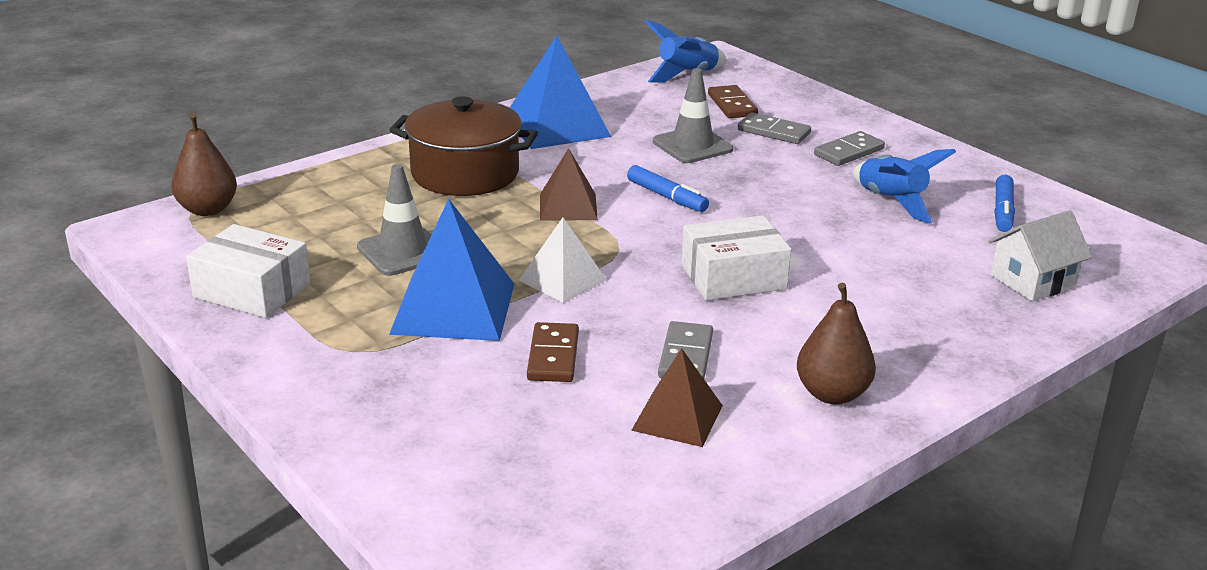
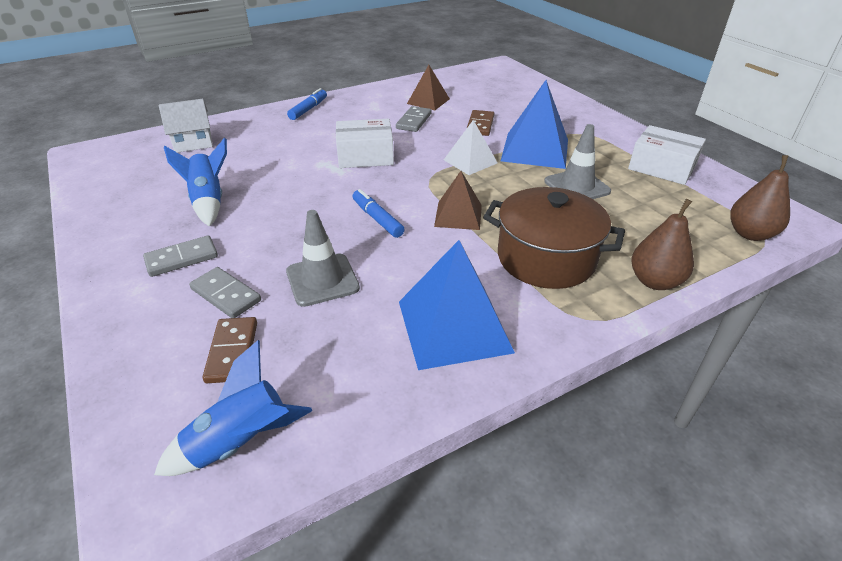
camera: 170 degrees left, 10 degrees up
(832, 394) = (355, 104): brown pear -> brown pear (654, 281)
(1003, 211) = (139, 188): blue marker -> blue marker (308, 109)

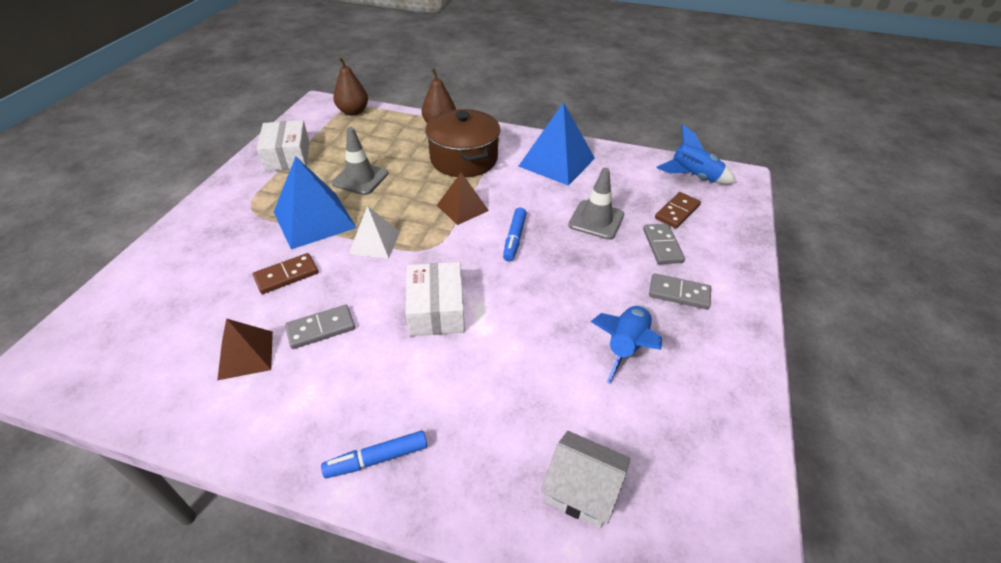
camera: 135 degrees left, 5 degrees up
(365, 156) = (436, 309): white box -> white box turned 45 degrees clockwise

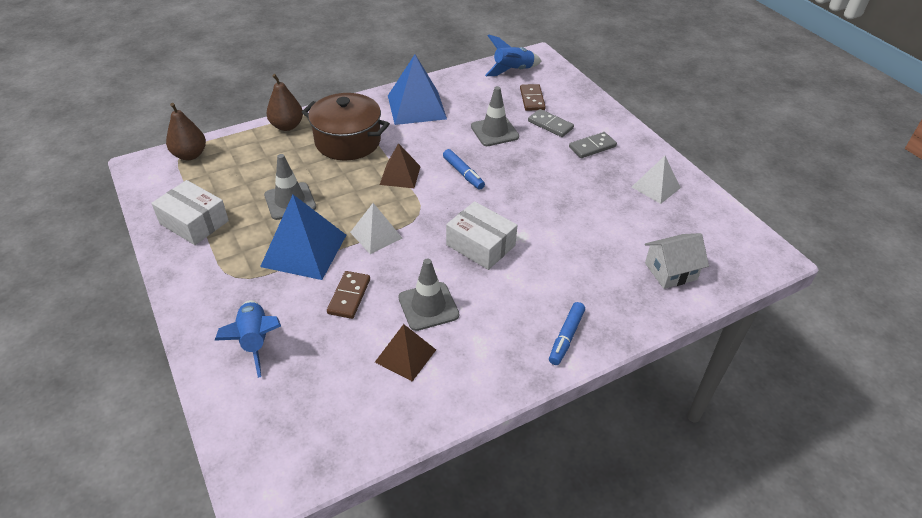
camera: 45 degrees left, 0 degrees up
(321, 329) = (428, 306): grey domino -> grey traffic cone
(625, 347) = (603, 193): blue rocket -> blue rocket (255, 341)
(697, 383) = (655, 187): none -> white pyramid

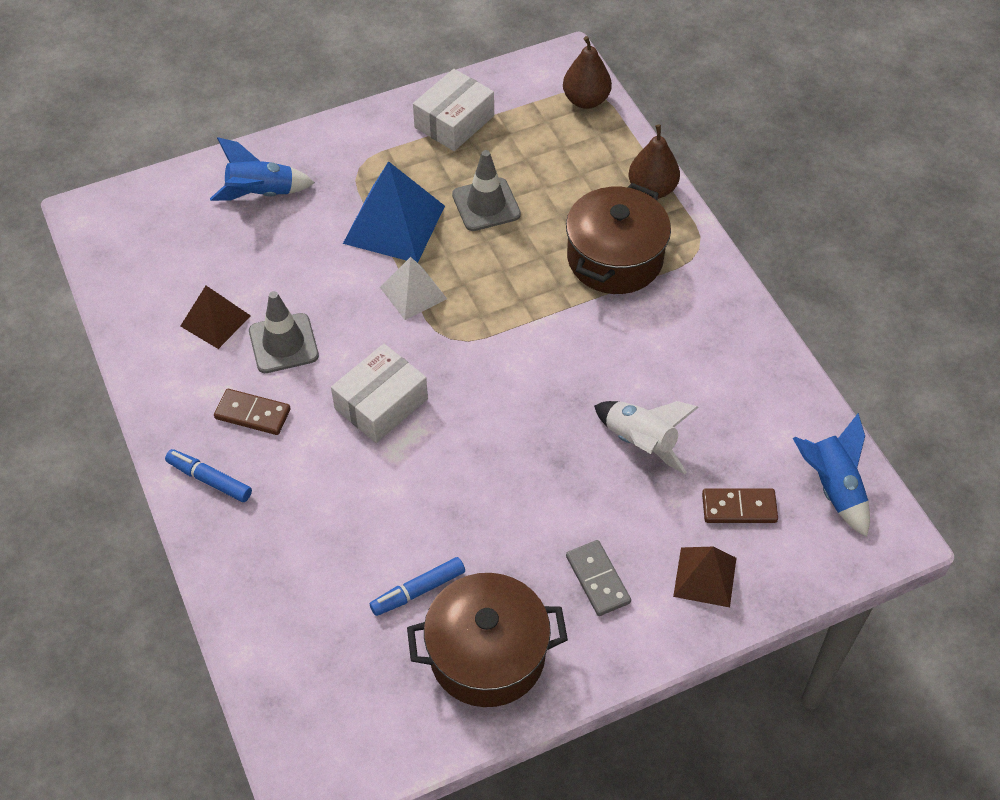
camera: 95 degrees right, 10 degrees up
(349, 296) = (312, 269): brown domino -> brown domino (253, 414)
(400, 175) = (534, 319): brown pyramid -> brown pyramid (705, 577)
(416, 107) = (707, 341): blue pyramid -> none
(463, 173) = (534, 393): blue marker -> blue marker (418, 591)
(494, 132) = (640, 442): grey traffic cone -> white rocket
(550, 125) = (661, 525): grey domino -> none
(655, 187) = (487, 654): white pyramid -> brown pot
(670, 271) = (300, 628): white house -> none

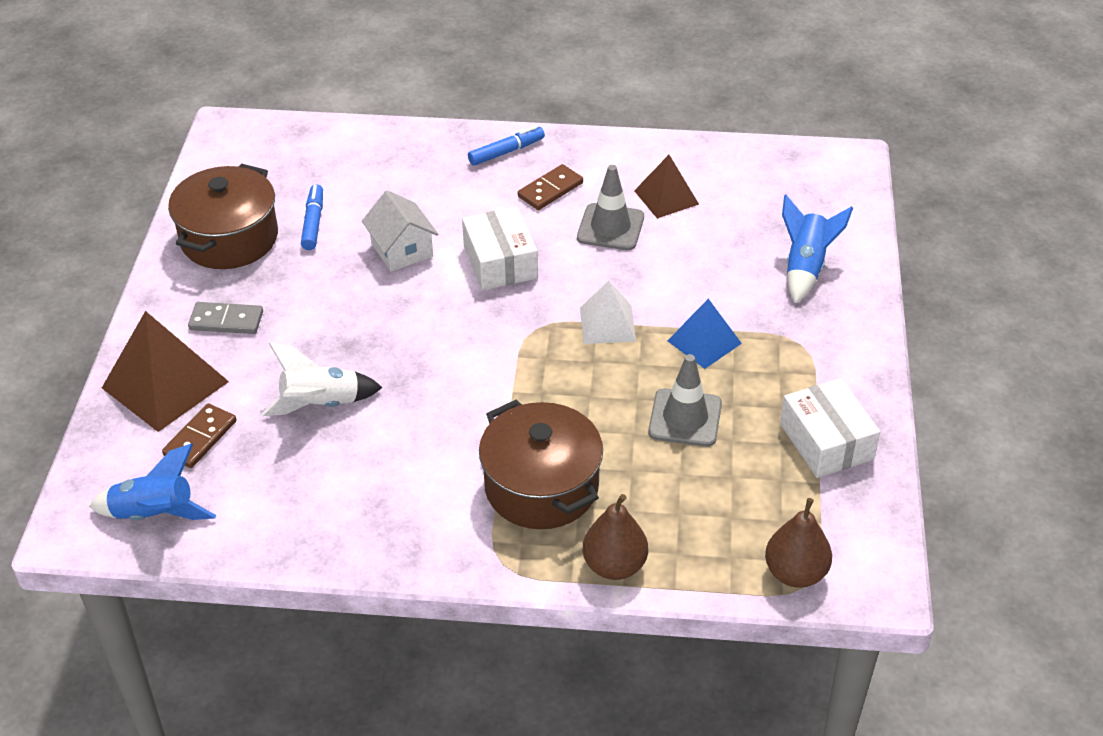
camera: 120 degrees right, 10 degrees down
(394, 224) = (704, 342): blue pyramid -> blue pyramid, size x0.60
(412, 490) = (402, 250): none -> white house
(705, 577) = (165, 384): brown pyramid -> brown pyramid, size x1.66

